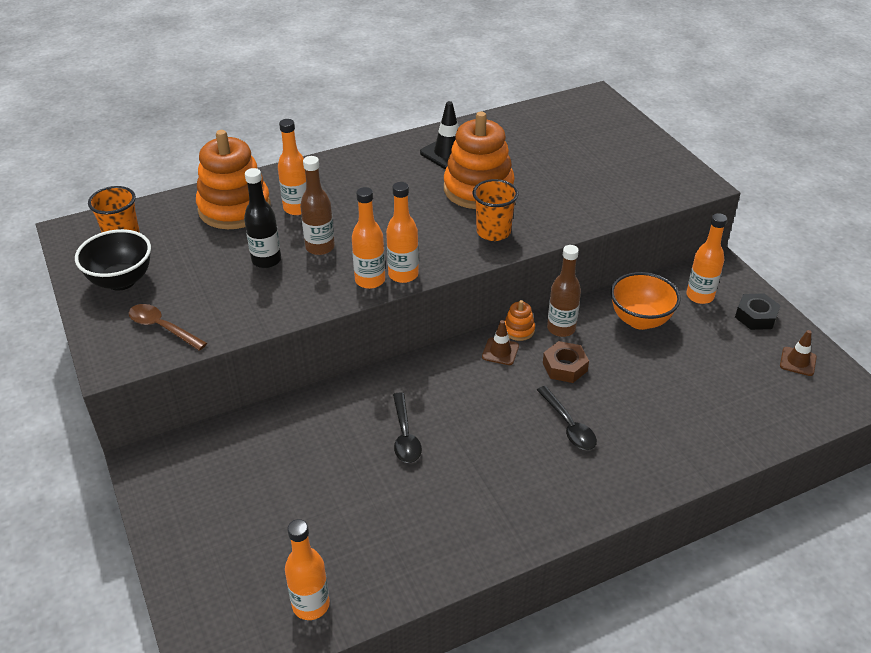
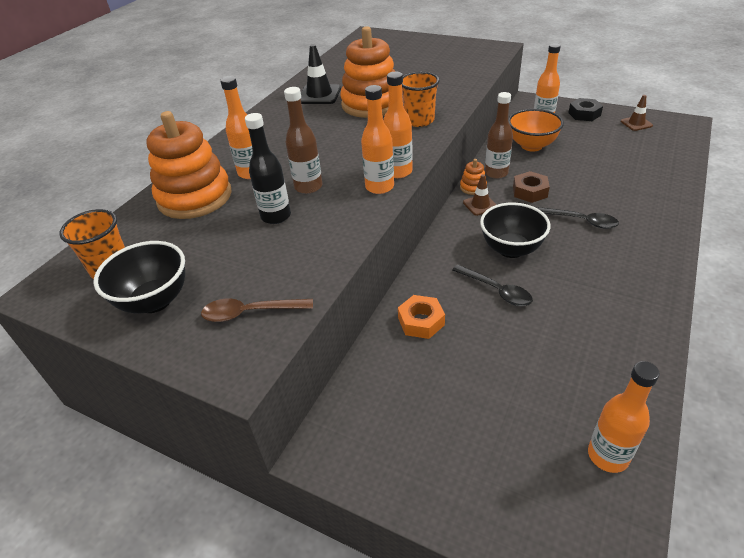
camera: 35 degrees left, 0 degrees up
(316, 420) = (421, 321): none -> orange nut
(467, 409) = (511, 249): none -> black bowl

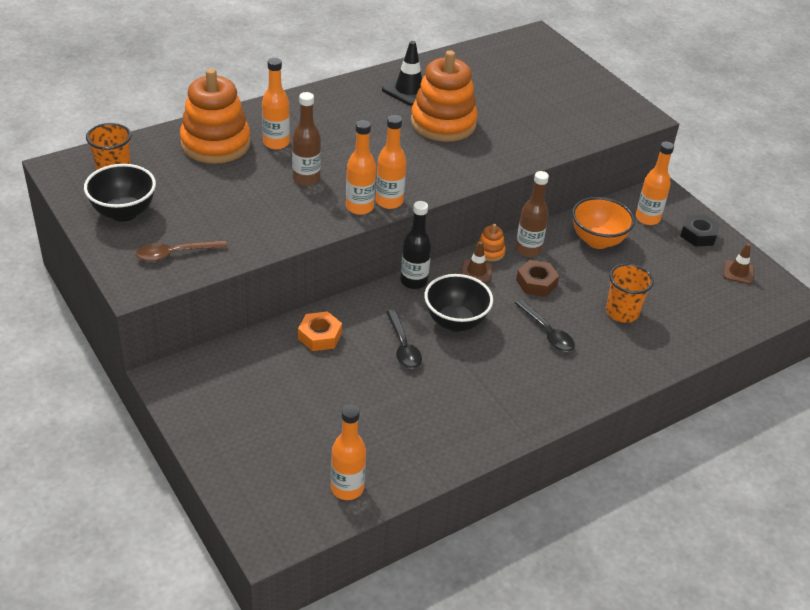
camera: 25 degrees right, 0 degrees up
(250, 313) = (175, 254): brown spoon -> brown spoon turned 45 degrees counterclockwise
(276, 216) = (258, 191): black bottle -> black bottle (414, 281)
(419, 120) = (464, 162): orange cup -> orange cup (622, 312)

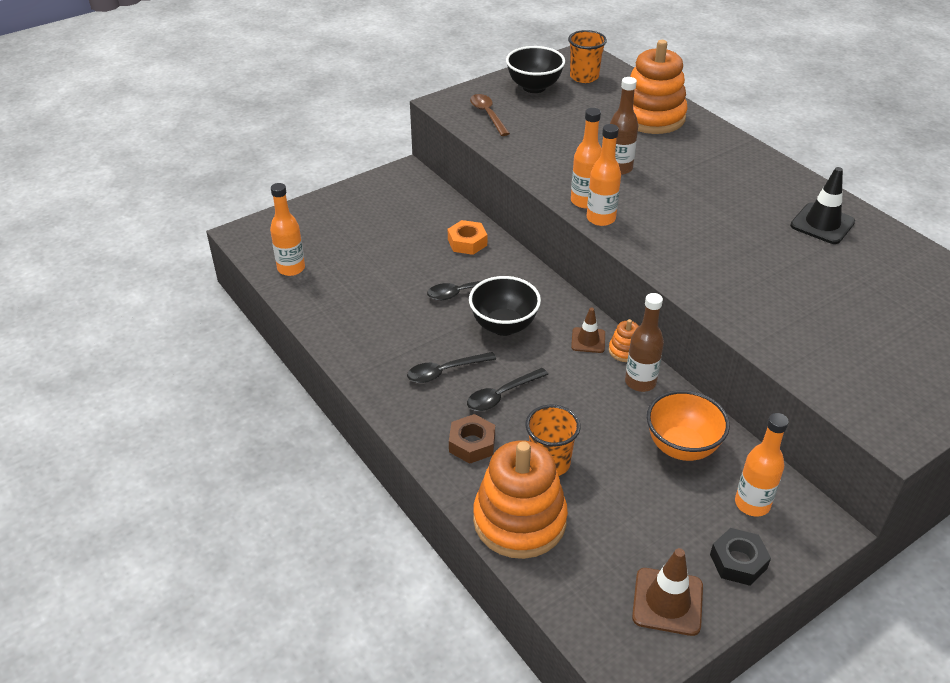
camera: 90 degrees right, 0 degrees up
(276, 143) = (669, 148): orange bottle -> none
(414, 281) = (558, 296): black bottle -> none
(443, 123) = (767, 250): orange stacking toy -> orange stacking toy (519, 520)
(518, 367) = (445, 371): none -> black spoon
(536, 283) = (582, 388): brown nut -> brown nut (472, 444)
(738, 272) = (667, 601): brown traffic cone -> brown traffic cone, size x1.57

